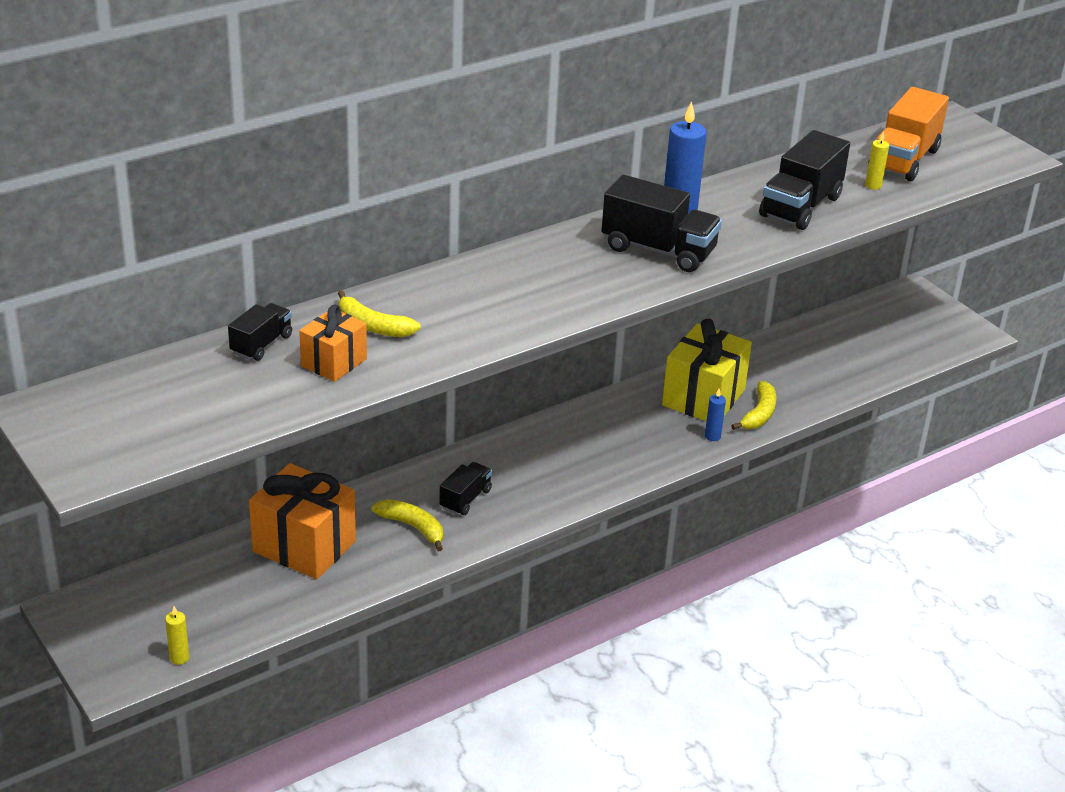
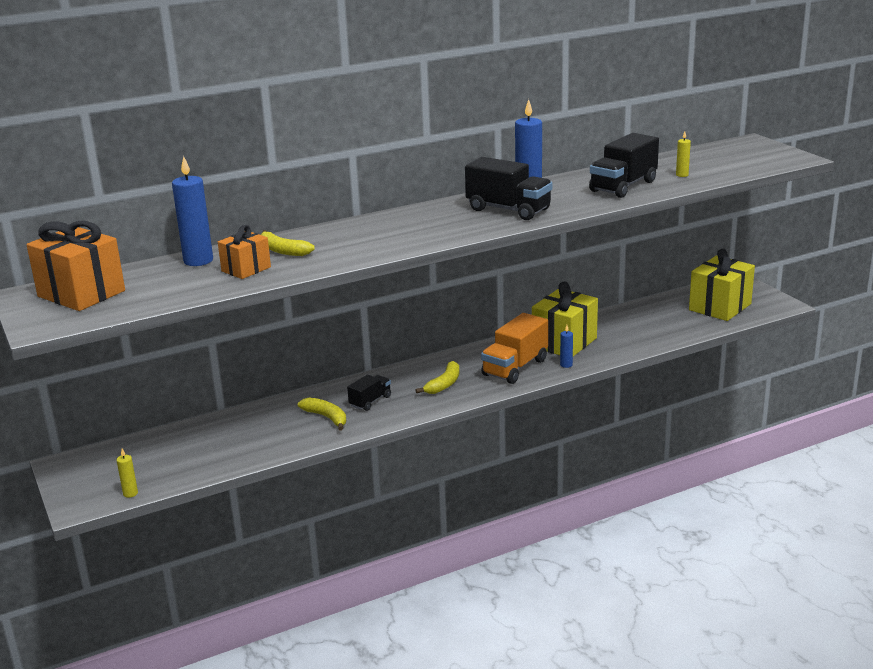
camera: 10 degrees right, 10 degrees down
(261, 344) = (198, 261): black truck -> blue candle
(304, 546) = (243, 428): orange gift -> orange gift (81, 293)
(759, 414) = (605, 352): yellow banana -> yellow banana (444, 384)
(896, 337) = (720, 307): none -> yellow gift
(904, 160) = (709, 162): orange truck -> orange truck (515, 367)

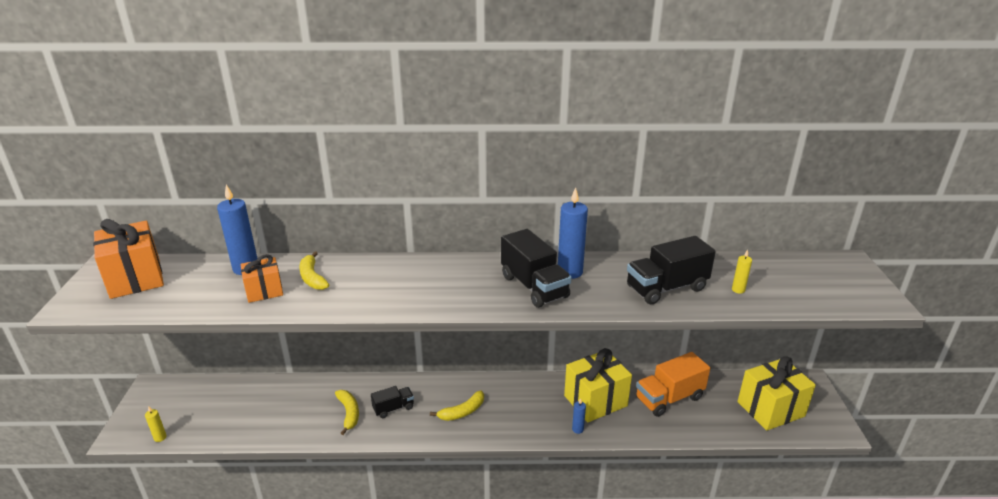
camera: 25 degrees right, 5 degrees up
(515, 367) = (533, 415): orange truck -> orange truck (669, 398)

